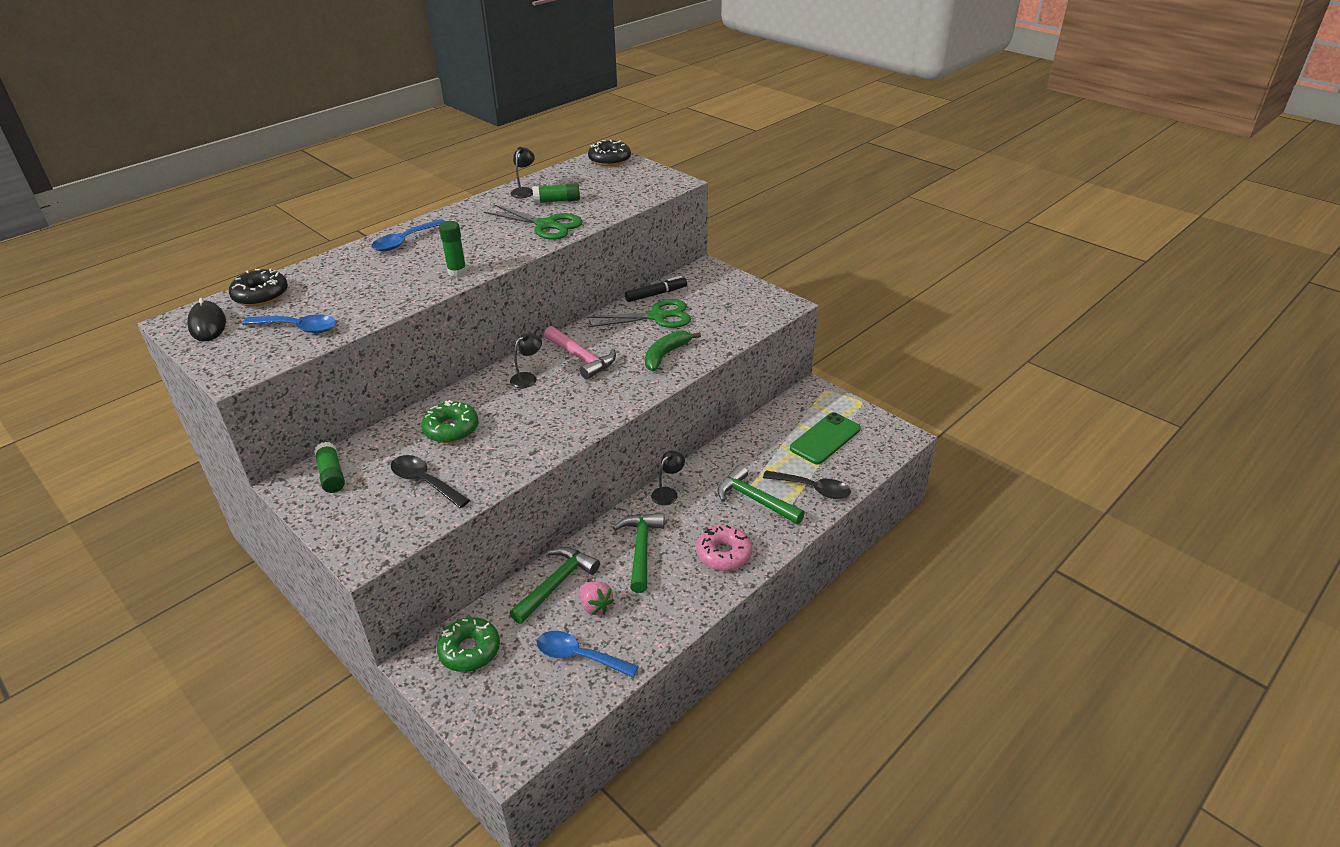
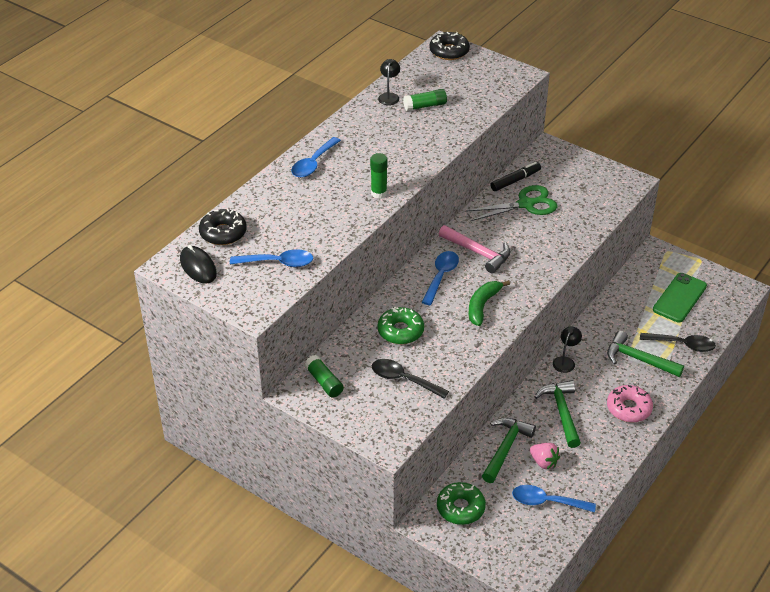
camera: 10 degrees left, 5 degrees up
(527, 378) = (441, 276): black lamp -> blue spoon
(546, 225) = (429, 135): green scissors -> none
(665, 355) = (548, 242): green banana -> green banana (482, 306)

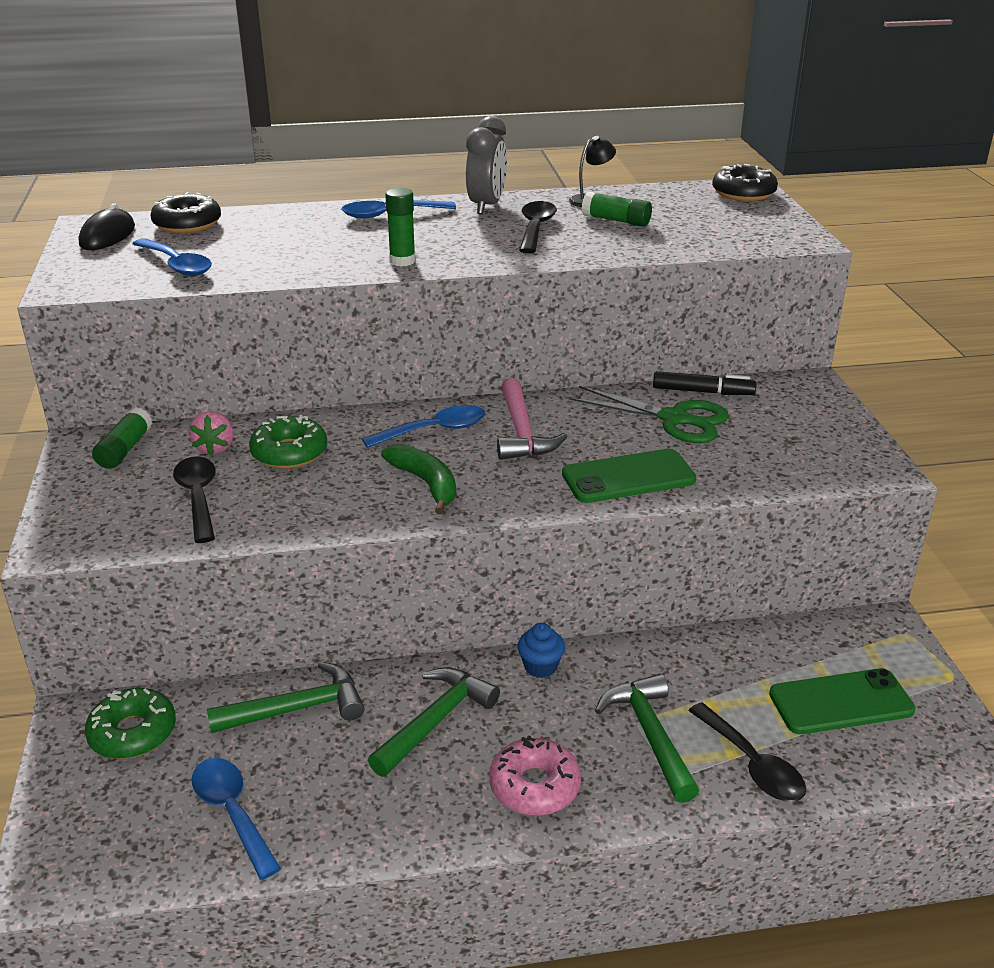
camera: 45 degrees right, 10 degrees down
(348, 129) = (486, 206): none -> grey clock
(399, 133) = (535, 228): none -> black spoon
(482, 306) = (426, 484): green banana -> green banana turned 75 degrees clockwise
(543, 462) = (312, 761): pink strawberry -> pink strawberry (215, 448)
(552, 248) = (628, 477): none -> green phone
(565, 361) = (540, 666): black lamp -> blue cupcake

